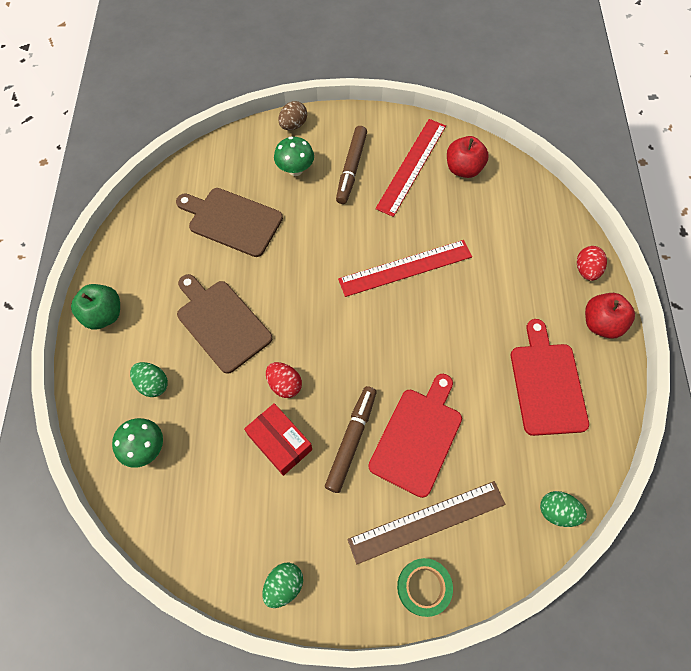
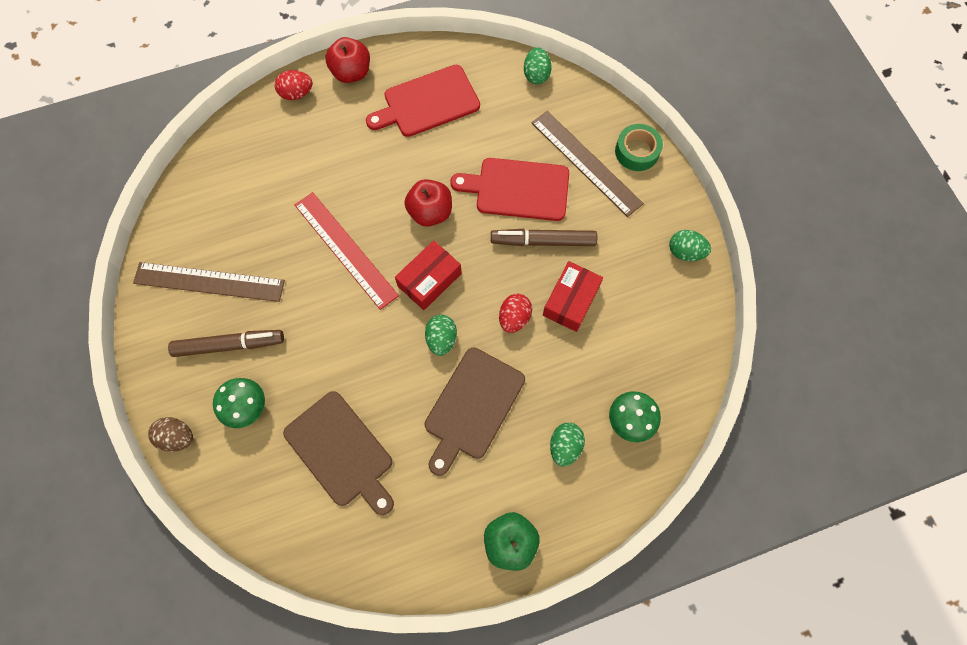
camera: 110 degrees left, 5 degrees up
(232, 221) = (341, 452): brown cutting board -> brown cutting board turned 45 degrees counterclockwise
(291, 318) = (441, 339): none -> green egg
(350, 325) = (429, 280): none -> red box
(411, 166) = (209, 282): red ruler -> brown ruler
(463, 169) = (199, 228): red apple -> red apple (430, 212)

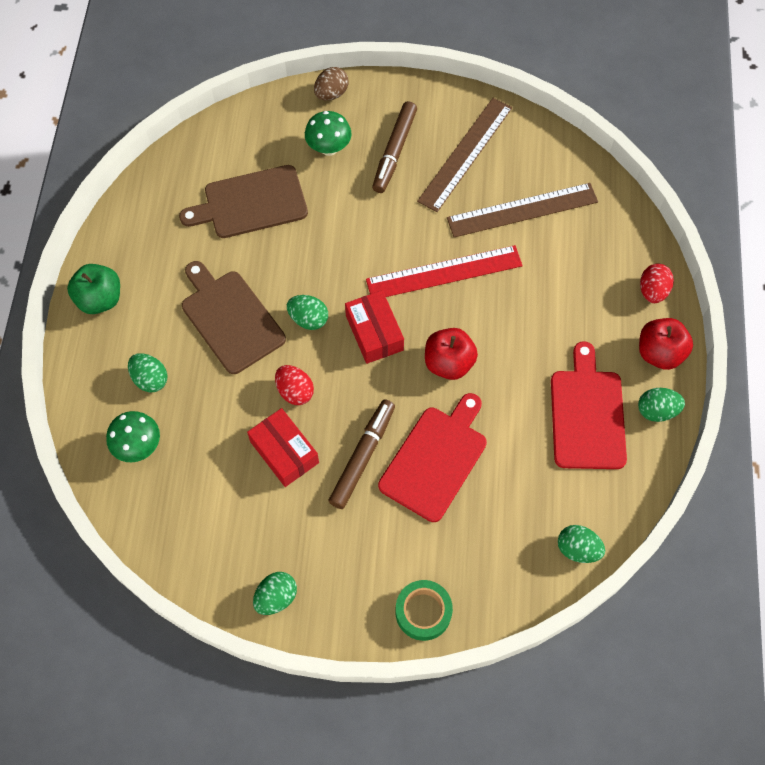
camera: 115 degrees right, 5 degrees down
(402, 60) = (656, 410): none -> green egg
(586, 162) = (435, 547): brown ruler -> brown ruler (522, 210)

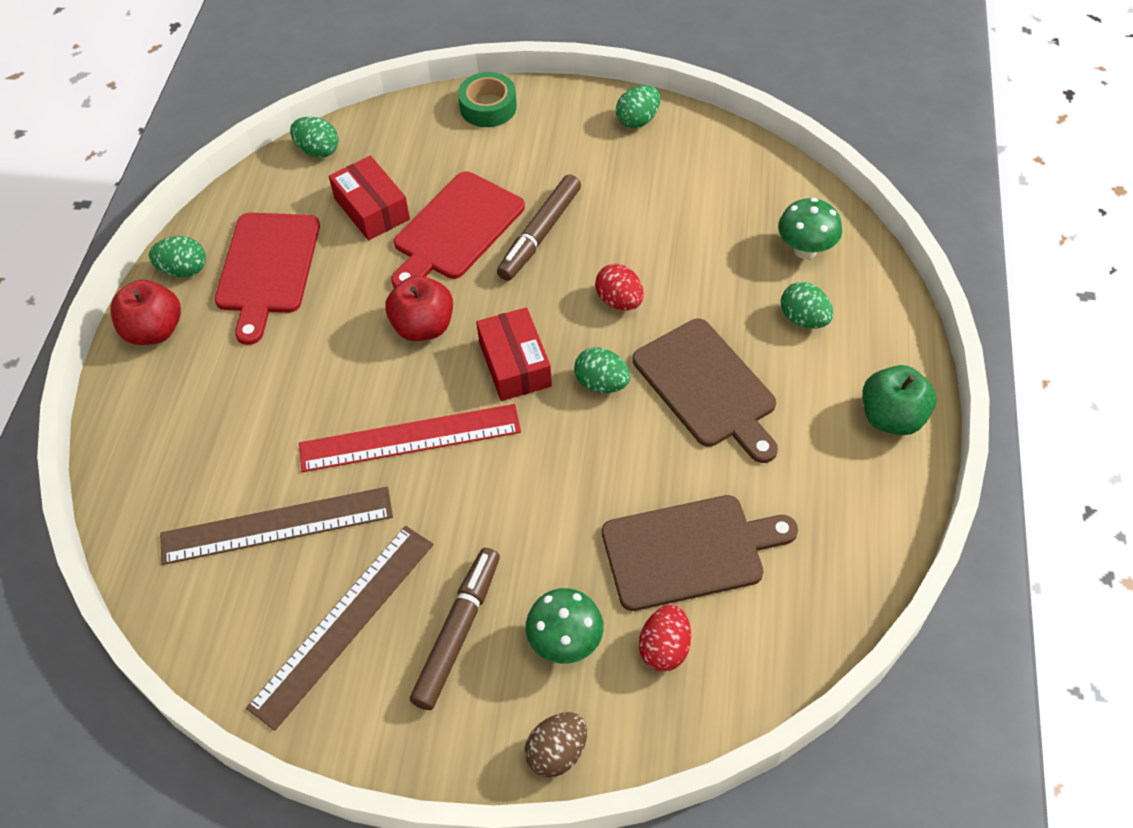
camera: 175 degrees left, 10 degrees down
(284, 452) = (631, 240): red box -> red box (372, 209)
(652, 291) = (132, 405): red egg -> red egg (664, 648)

